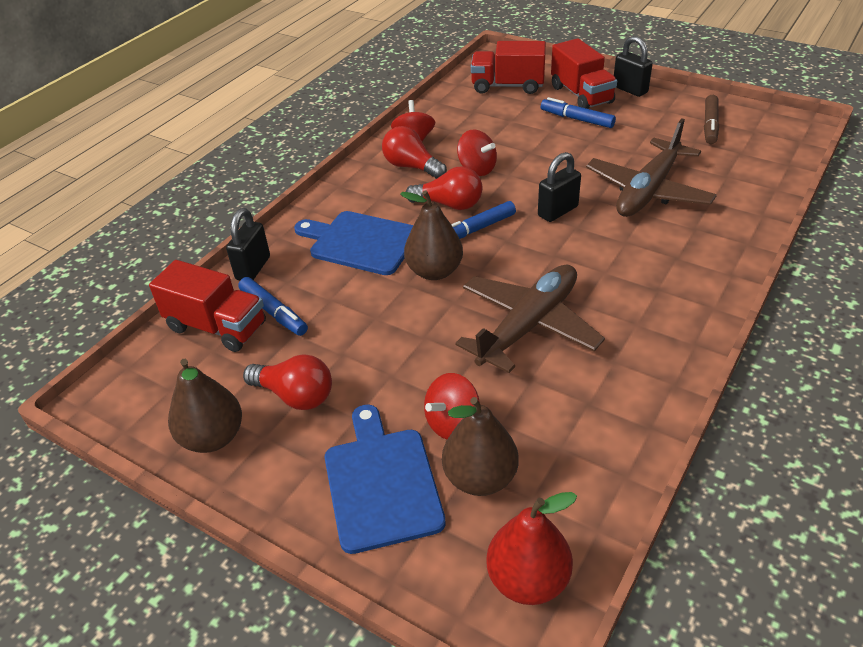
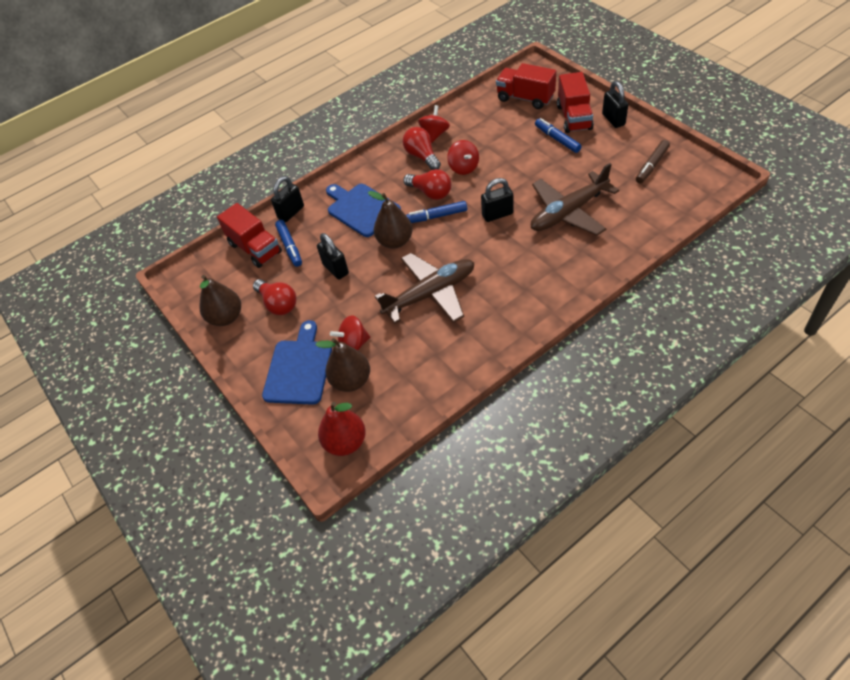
camera: 25 degrees right, 10 degrees up
(364, 326) = (335, 269): none -> black padlock

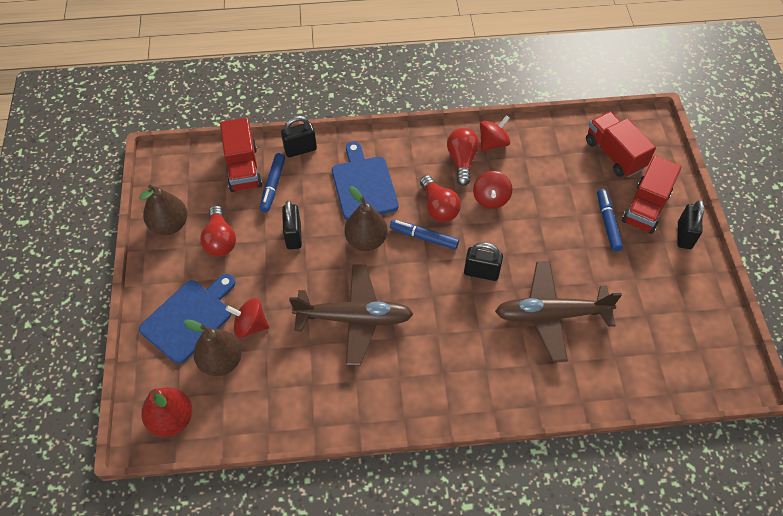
camera: 25 degrees right, 5 degrees up
(651, 165) = (679, 315): brown marker -> none

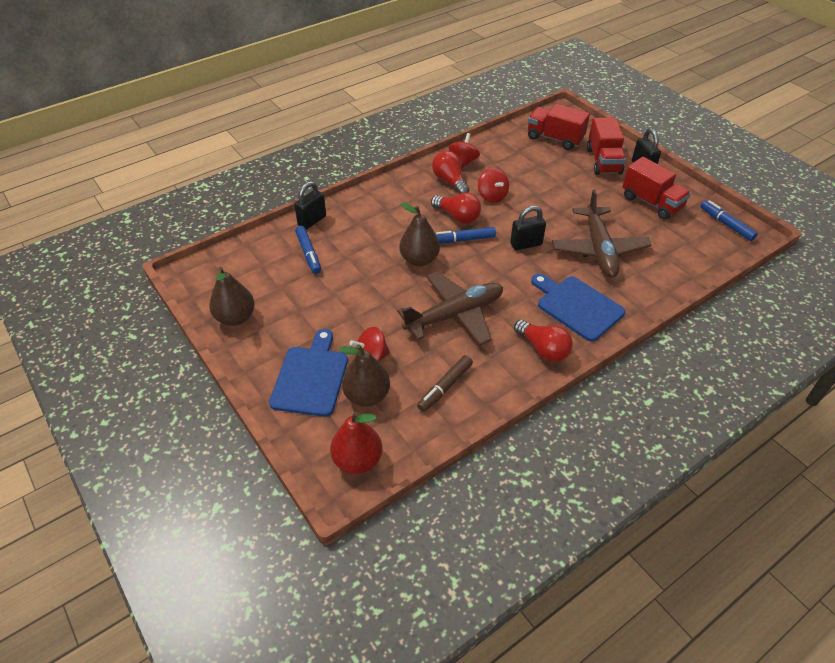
camera: 30 degrees left, 10 degrees down
(220, 240) = (292, 309): red light bulb -> red light bulb (543, 349)
(243, 168) = (272, 252): red truck -> red truck (651, 203)
(291, 389) = (445, 387): none -> brown marker
(293, 236) = (356, 280): black padlock -> none
(363, 185) = (385, 224): blue cutting board -> blue cutting board (577, 306)
(551, 315) = (599, 249): brown plane -> brown plane turned 60 degrees counterclockwise
(608, 223) = (586, 179): blue marker -> blue marker (726, 224)

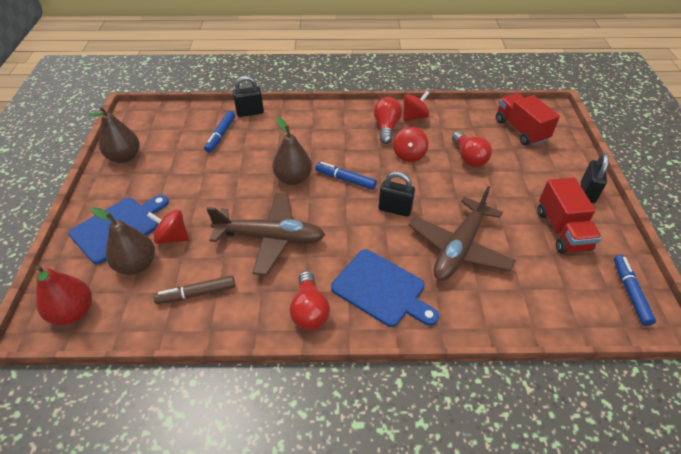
camera: 35 degrees right, 0 degrees up
(457, 216) = (361, 158): red light bulb -> red light bulb (468, 158)
(577, 306) = (382, 289): blue cutting board -> blue cutting board turned 135 degrees clockwise
(603, 161) = (550, 169): red truck -> none

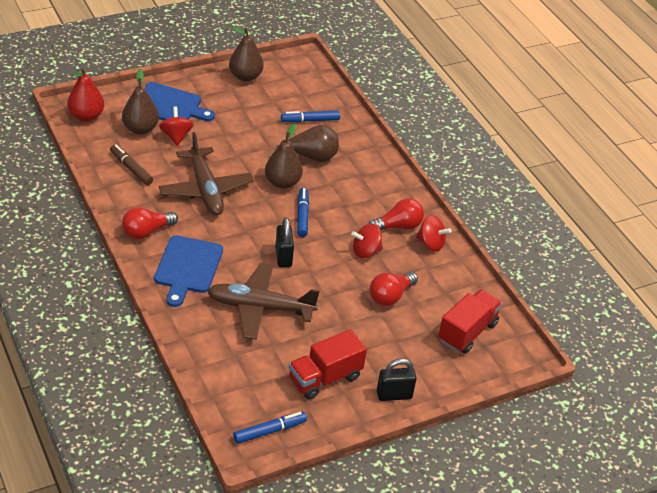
camera: 60 degrees right, 5 degrees down
(250, 112) = (355, 127): black padlock -> none
(271, 149) = (312, 157): none -> brown pear

